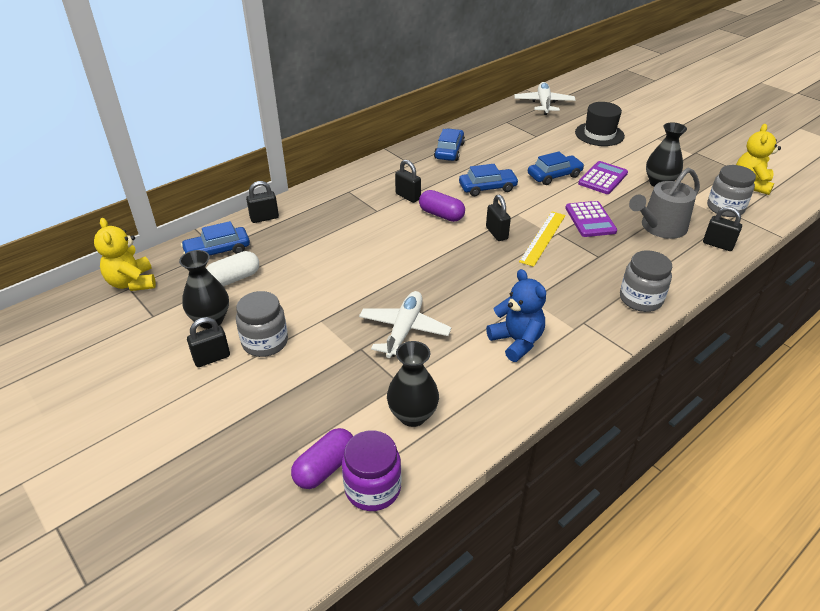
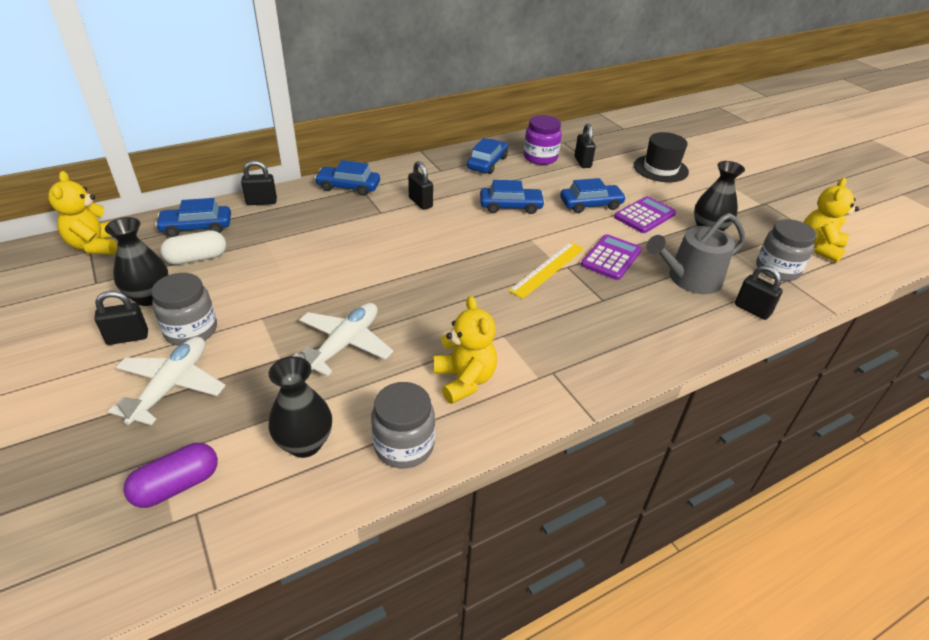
camera: 10 degrees right, 0 degrees up
(336, 192) = (348, 187): none -> blue car
(373, 488) = (216, 522): purple jar -> purple jar (540, 157)
(441, 215) = (447, 227): purple capsule -> none
(496, 233) = (498, 256): black padlock -> black padlock (582, 162)
(516, 341) = (464, 380): blue teddy bear -> yellow teddy bear
(544, 104) = (612, 129): white plane -> white plane (172, 386)
(590, 220) = (611, 258): purple calculator -> purple calculator turned 150 degrees counterclockwise
(640, 299) = (632, 357): grey jar -> grey jar (404, 445)

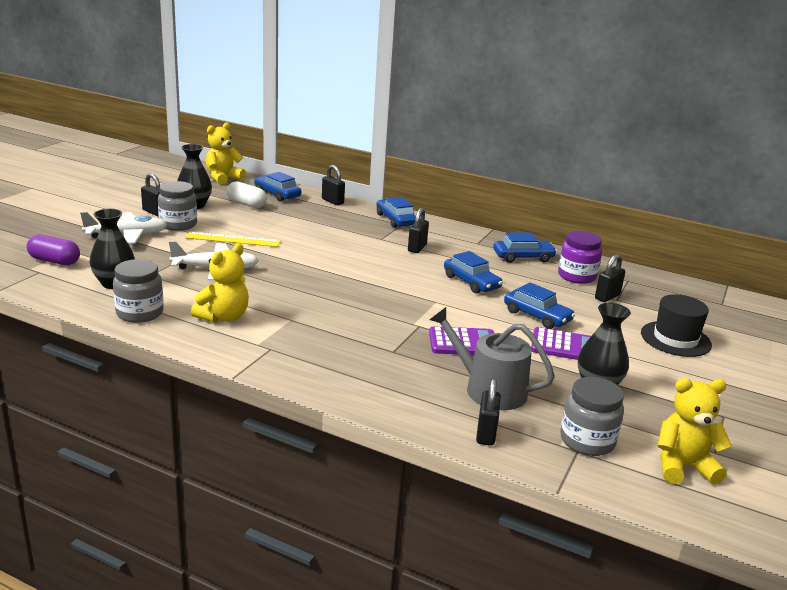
camera: 55 degrees right, 15 degrees down
(548, 269) = (402, 318): yellow ruler -> yellow ruler (233, 239)

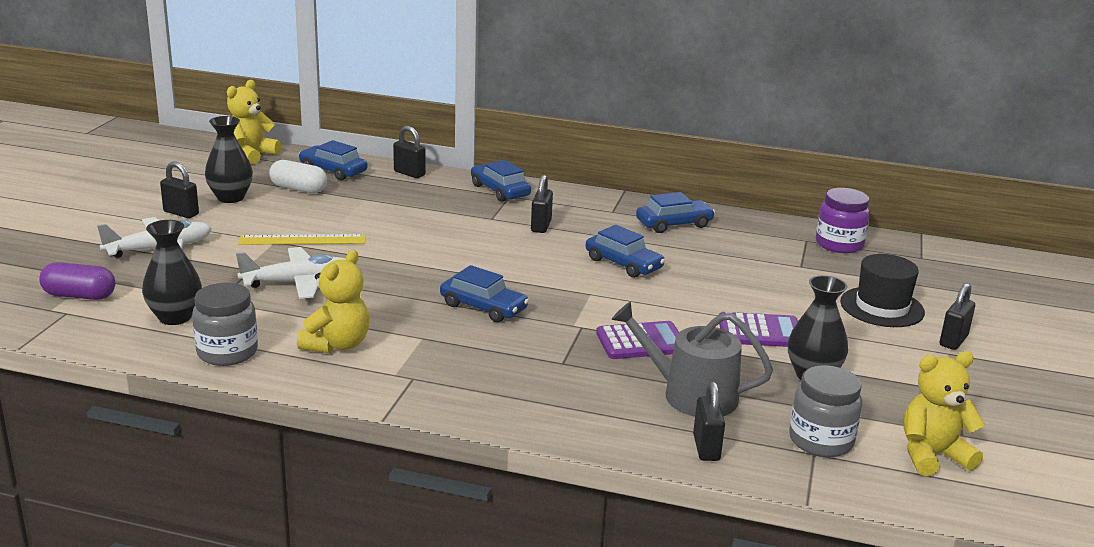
camera: 10 degrees left, 0 degrees up
(178, 225) = (221, 227): grey jar -> none
(537, 316) = (716, 298): blue car -> blue car (483, 307)
(577, 276) = (745, 242): purple jar -> purple jar (839, 244)
(607, 297) = (789, 264): black padlock -> black padlock (953, 341)

